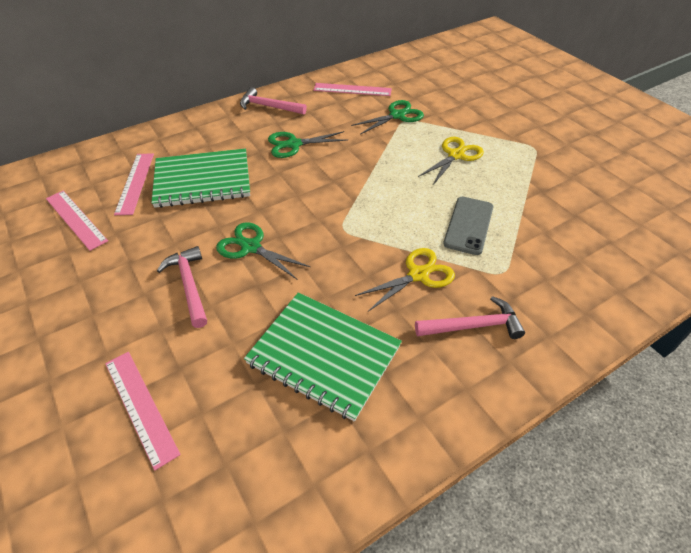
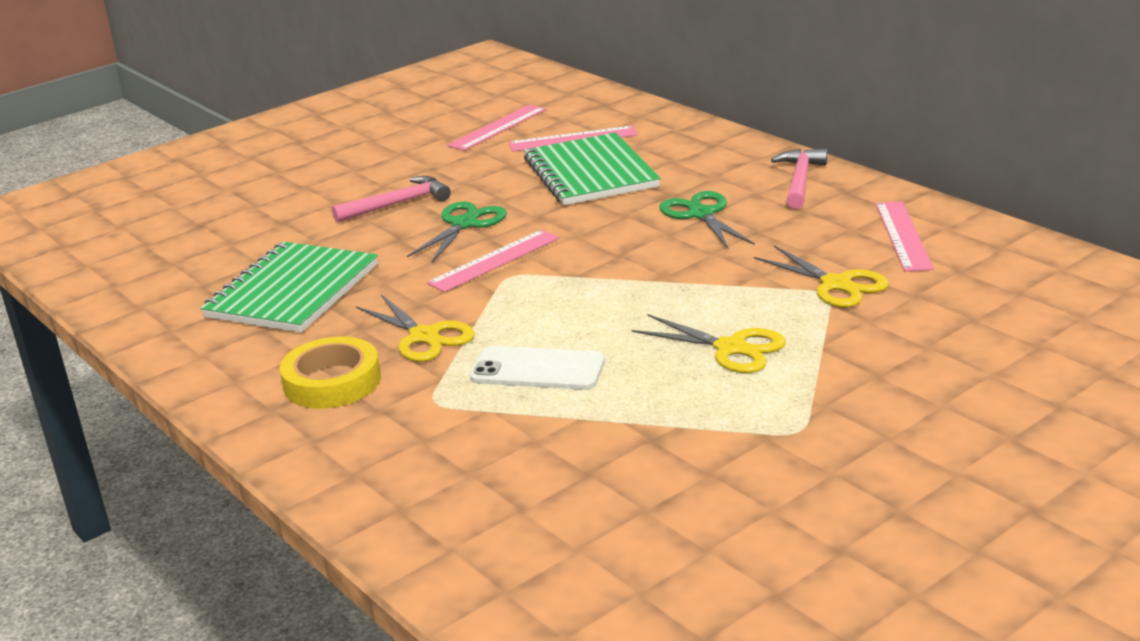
camera: 85 degrees right, 20 degrees down
(140, 406) = (241, 215): pink ruler -> pink ruler (494, 260)
(397, 115) = (836, 284): green scissors -> yellow scissors
(468, 225) = (537, 369): grey phone -> white phone
(473, 326) = (332, 382): pink hammer -> yellow tape

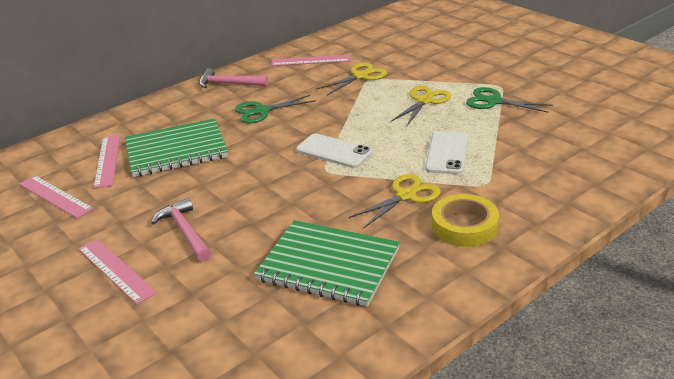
camera: 90 degrees left, 5 degrees up
(465, 224) = (238, 195): green scissors -> green scissors (494, 101)
(494, 260) = (302, 178): pink ruler -> pink ruler (115, 270)
(564, 277) = (334, 151): none -> white phone

